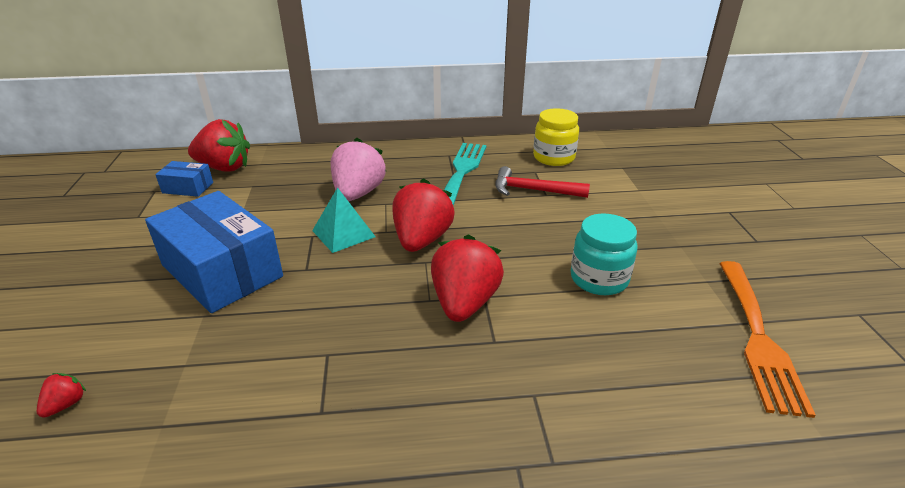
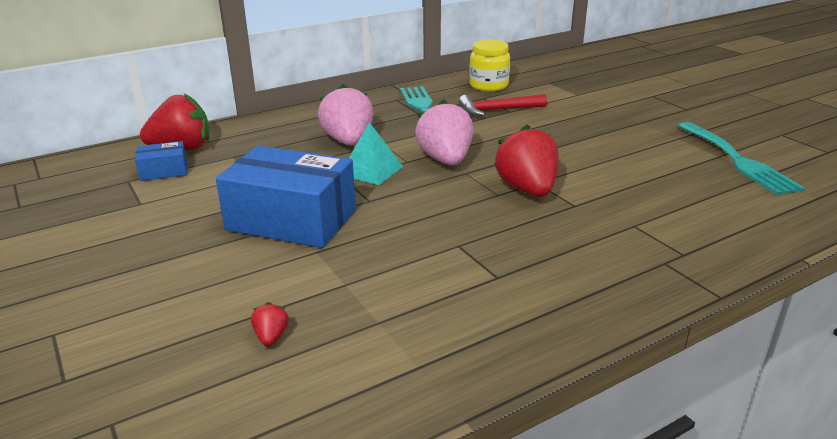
camera: 25 degrees left, 5 degrees down
(422, 240) = (445, 160): red strawberry -> pink strawberry
(599, 279) = (607, 153): turquoise jar -> none
(758, 338) = (738, 160): orange fork -> turquoise fork

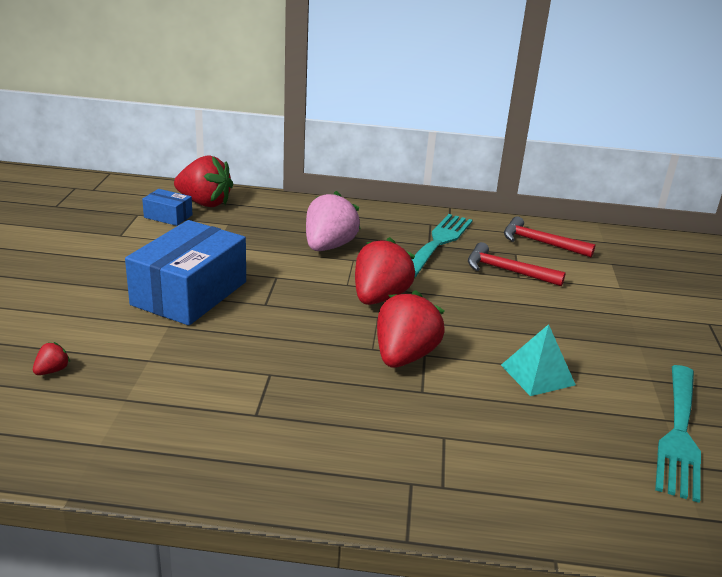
camera: 35 degrees right, 0 degrees up
(291, 220) = (189, 293): blue box -> blue box turned 60 degrees clockwise
(371, 170) = (306, 280): turquoise pyramid -> turquoise pyramid (537, 375)
(445, 160) = (379, 297): pink strawberry -> red strawberry
(488, 85) = (541, 243): yellow jar -> red hammer

